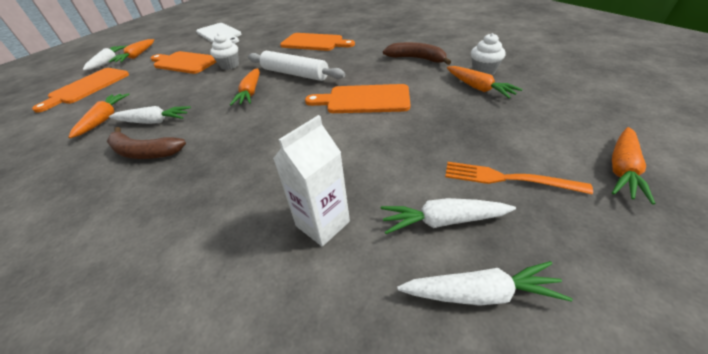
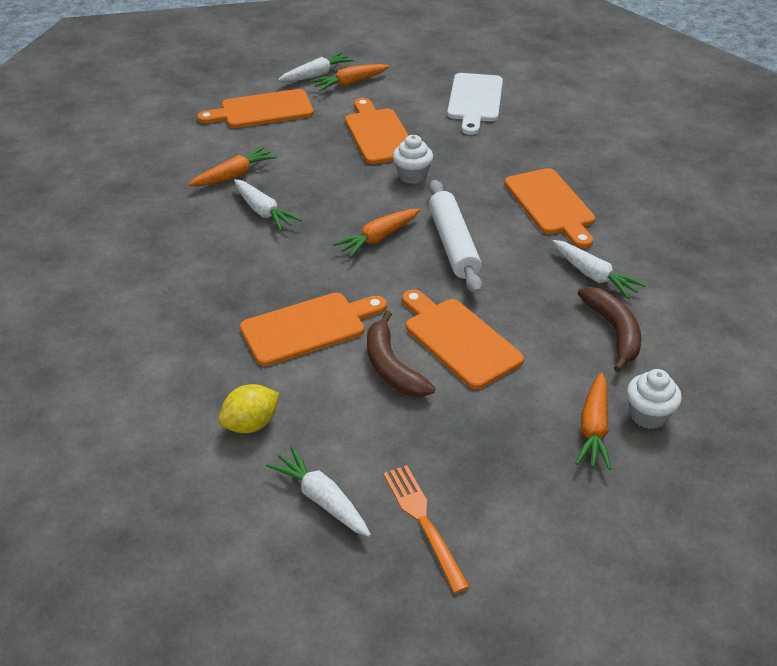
camera: 45 degrees right, 0 degrees up
(144, 152) = (222, 246): brown banana -> brown banana (391, 367)
(273, 148) = (308, 327): none -> orange cutting board
(323, 224) = (251, 424): white carton -> yellow lemon
(479, 293) = (265, 553): white carrot -> white carrot (593, 275)
(622, 169) = (527, 611): orange carrot -> none

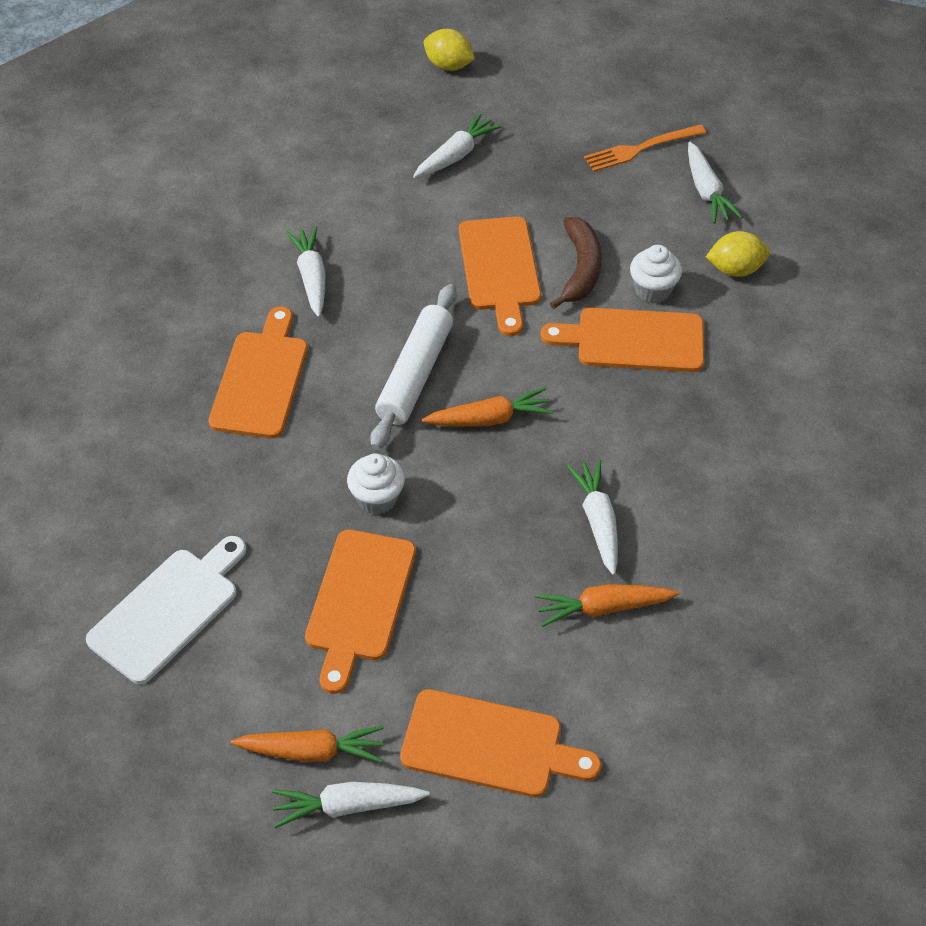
camera: 150 degrees left, 10 degrees up
(422, 521) = (639, 149): orange fork -> orange fork turned 60 degrees clockwise
(593, 428) = (456, 155): orange carrot -> white carrot
(614, 332) = (355, 218): brown banana -> none
(648, 415) = (404, 147): white cupcake -> white cupcake (653, 290)
(710, 537) = (448, 66): none -> yellow lemon

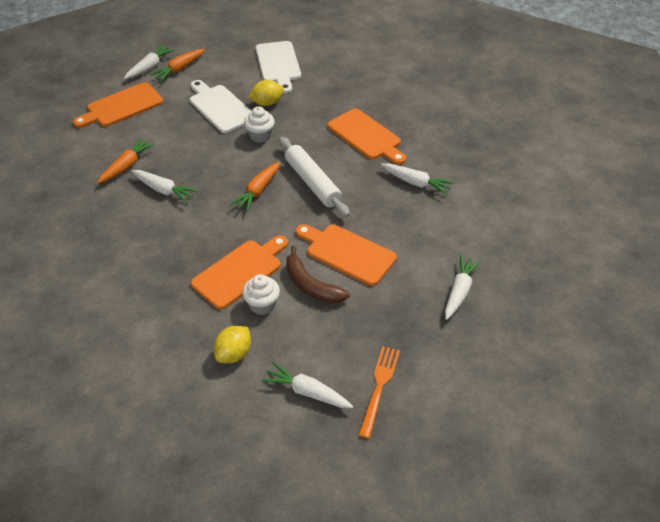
camera: 130 degrees right, 5 degrees down
(359, 601) = (220, 107): orange cutting board -> white cutting board
(448, 66) = (555, 343): yellow lemon -> yellow lemon (267, 103)
(456, 155) = (459, 291): white carrot -> white carrot turned 150 degrees counterclockwise

